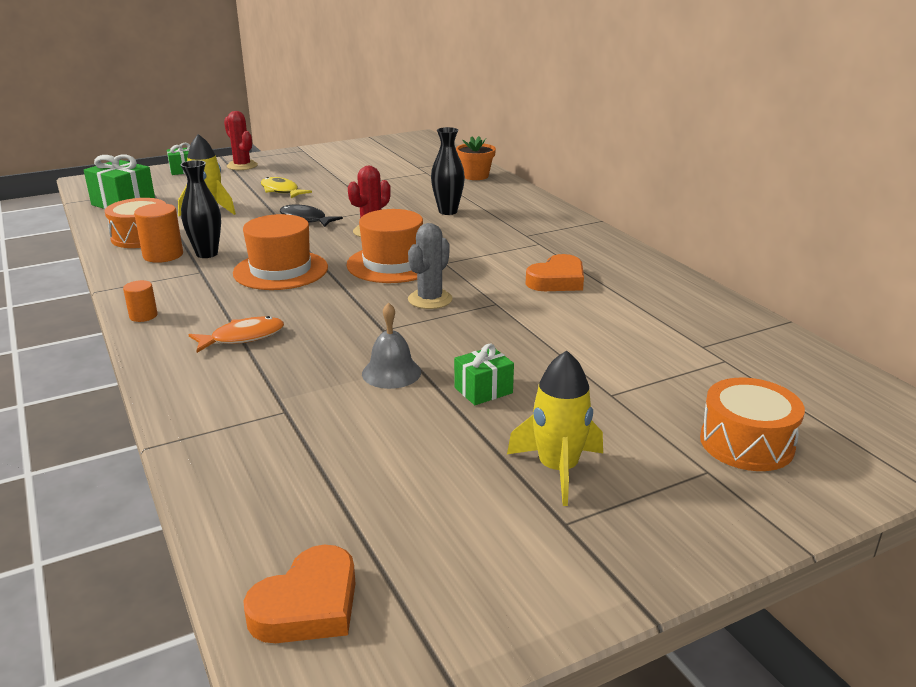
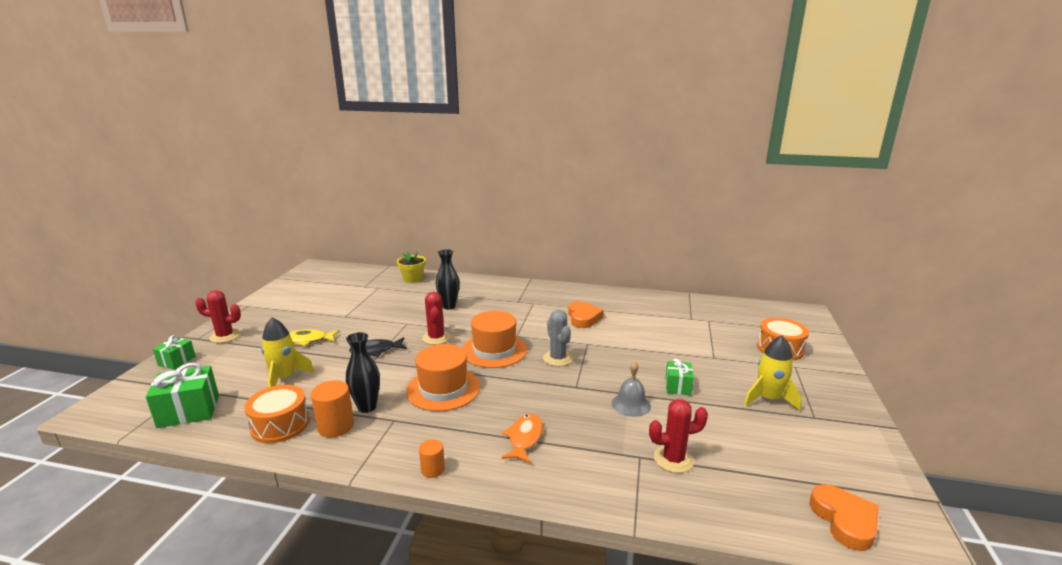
camera: 50 degrees left, 5 degrees down
(305, 434) = (673, 459): none -> red cactus
(475, 176) = (413, 279): orange flower pot -> yellow flower pot

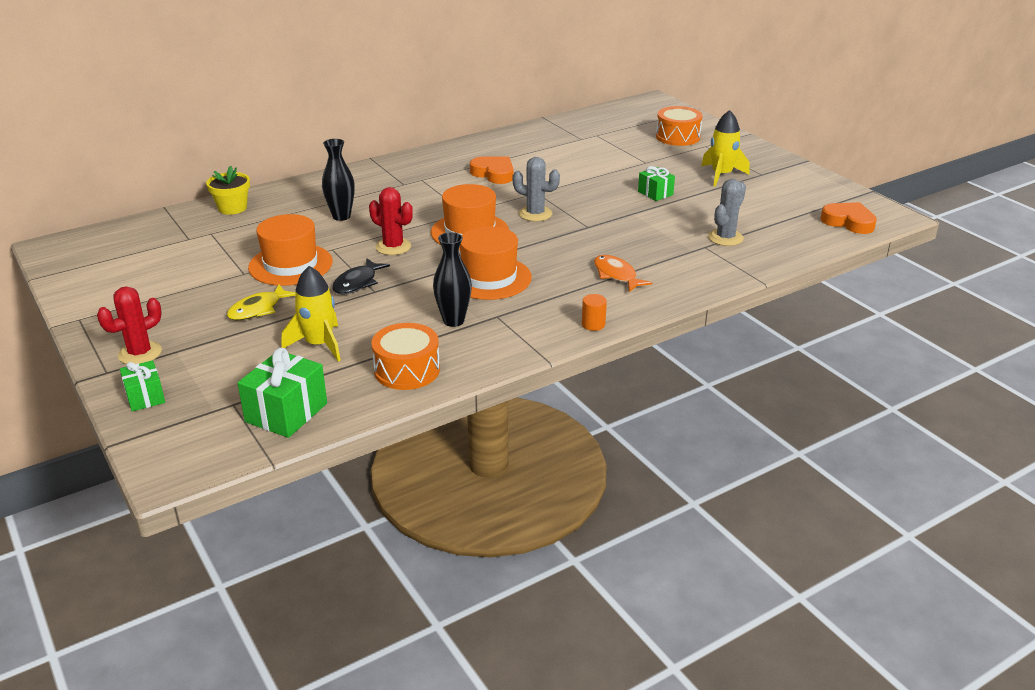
camera: 45 degrees left, 10 degrees up
(336, 426) = (458, 345): orange cylinder -> none
(371, 322) = (290, 265): none -> orange hat
(631, 404) = (646, 219): grey bell -> none
(673, 459) = (725, 238): red cactus -> grey cactus

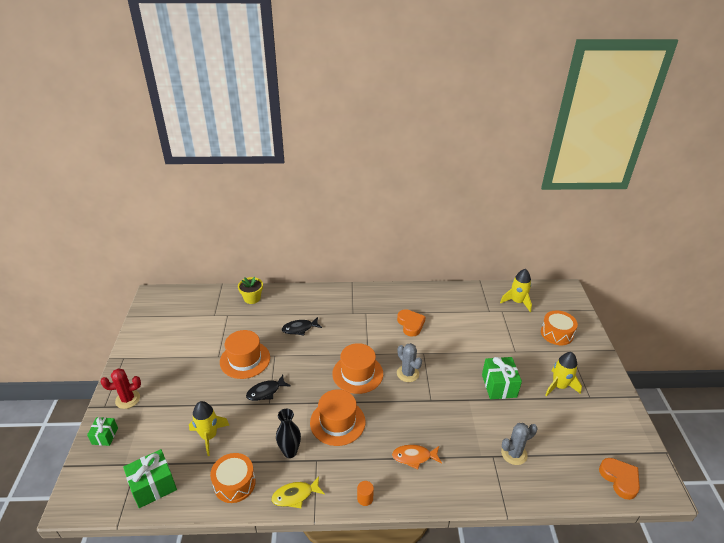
camera: 30 degrees right, 5 degrees up
(258, 309) = (203, 390): yellow fish -> yellow fish (295, 495)
(341, 216) = (299, 329): black vase -> black fish
(393, 247) = (306, 368): red cactus -> none
(606, 123) = (517, 302): none -> yellow rocket
(616, 275) = (414, 457): orange fish -> orange fish turned 90 degrees counterclockwise
(655, 193) = (499, 386): green gift -> green gift, size x1.66

